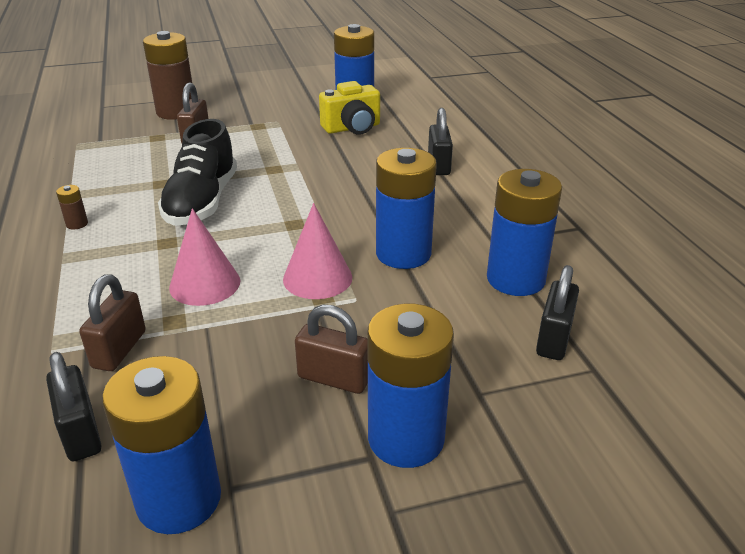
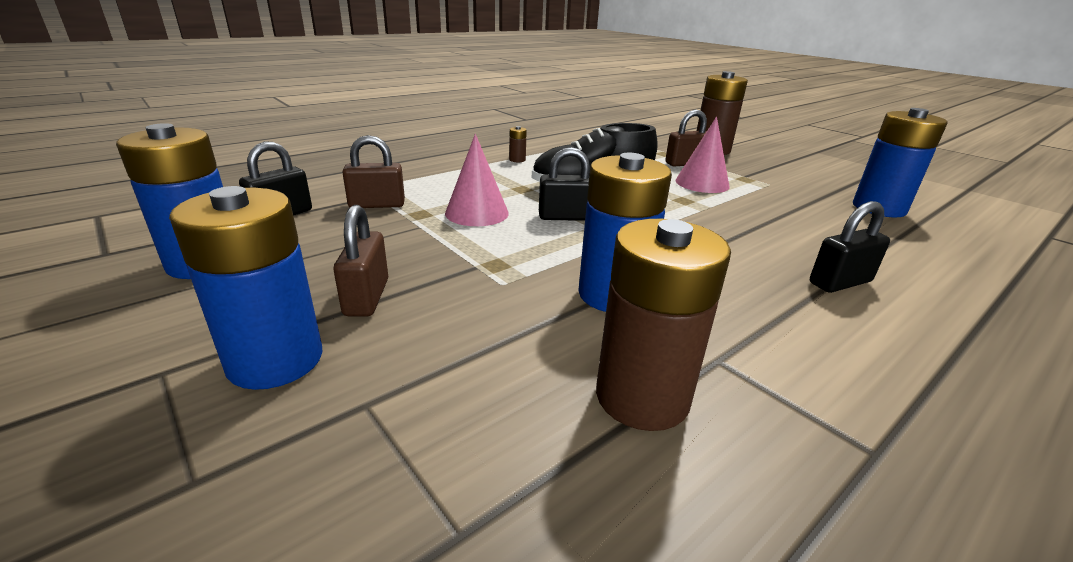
camera: 65 degrees right, 5 degrees down
(317, 278) = (524, 256): pink cone -> pink cone (702, 183)
(352, 128) = (824, 217): yellow camera -> none
(515, 279) = (642, 397): blue battery -> brown battery
(554, 339) = (517, 465): black padlock -> black padlock (566, 217)

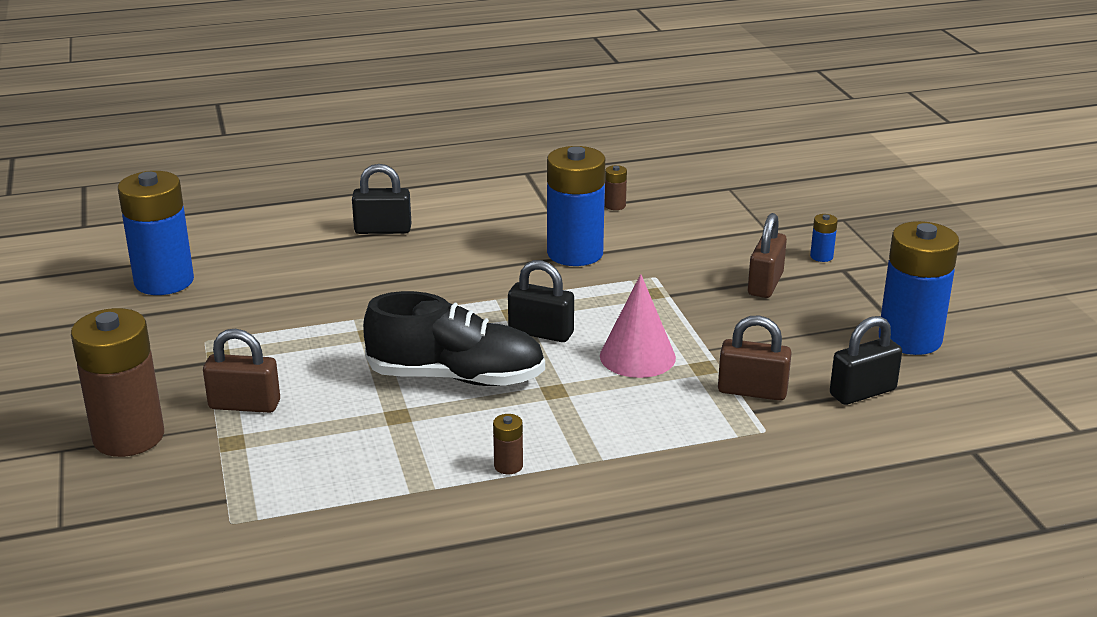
camera: 155 degrees left, 0 degrees up
(275, 360) = (821, 256): blue battery -> blue battery, size x0.40
(642, 397) = (615, 205): brown battery -> brown battery, size x0.40
(702, 183) = (296, 357): pink cone -> none

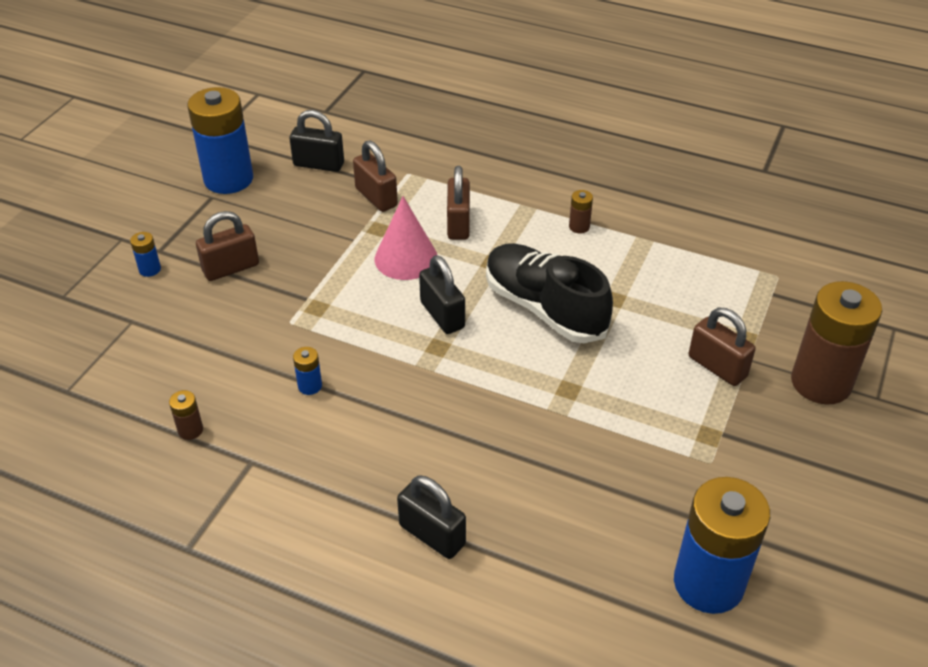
camera: 140 degrees left, 15 degrees up
(575, 253) = (310, 386): blue battery -> blue battery, size x0.40
(635, 407) = (458, 224): none -> brown padlock

